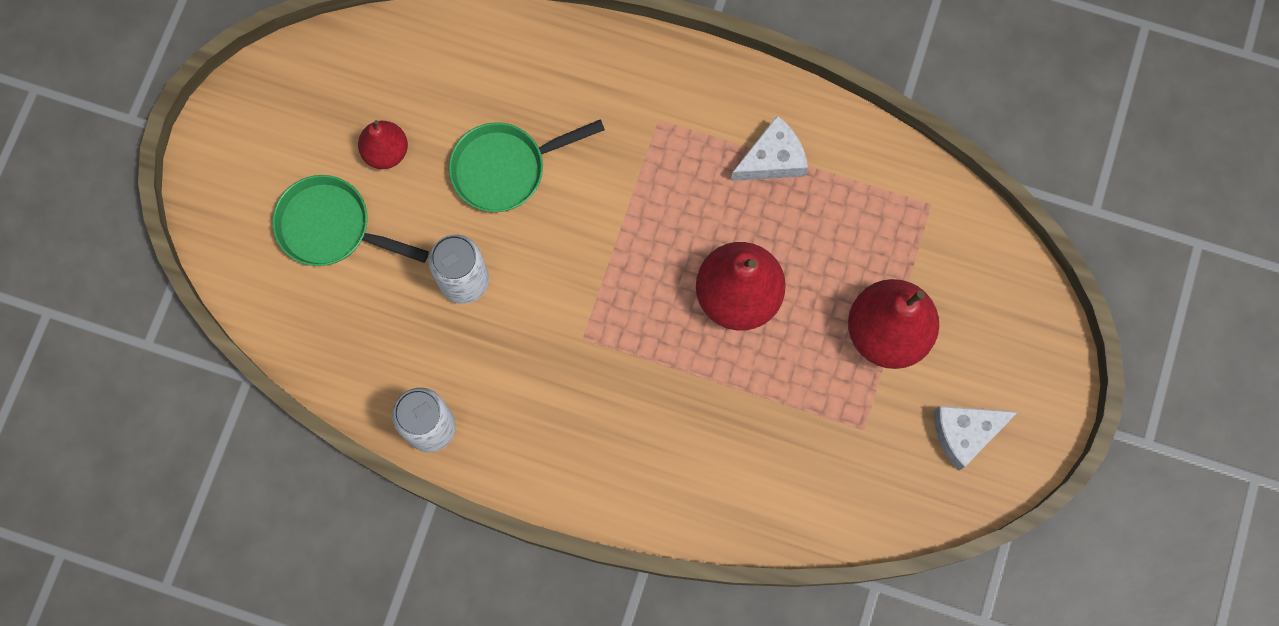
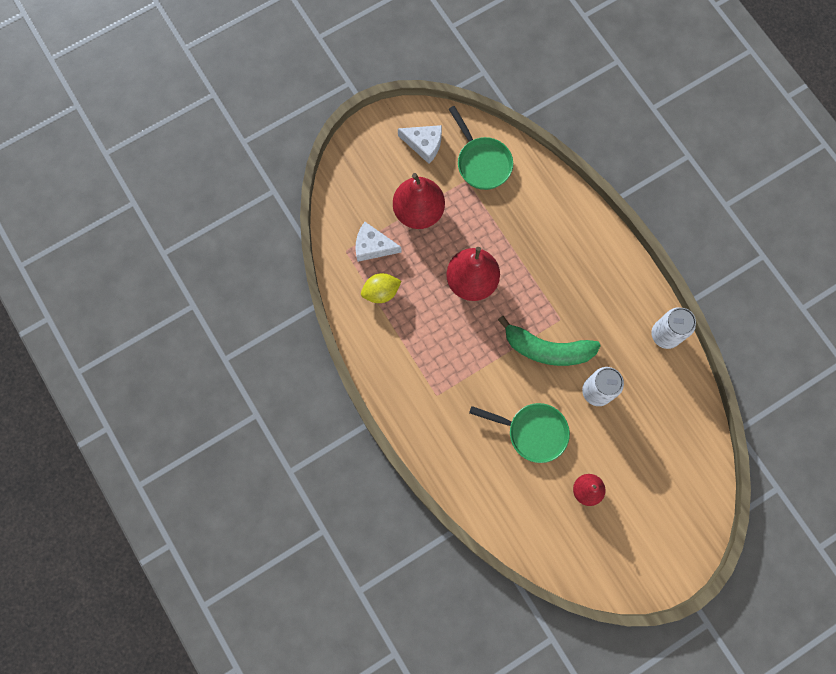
camera: 140 degrees left, 0 degrees up
(331, 227) = (643, 472): green pan -> green pan (482, 162)
(569, 285) = (547, 349): none -> green banana
(772, 159) = (399, 331): white cheese -> white cheese (373, 246)
(838, 188) = (381, 292): none -> yellow lemon

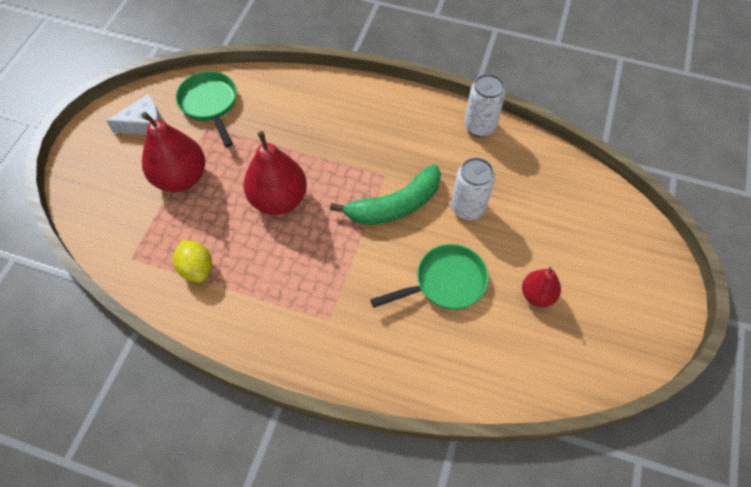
camera: 40 degrees left, 15 degrees down
(373, 246) = (157, 235): white cheese -> none
(381, 292) = (197, 268): yellow lemon -> yellow lemon turned 60 degrees counterclockwise
(482, 162) = (210, 105): green pan -> green pan turned 135 degrees counterclockwise

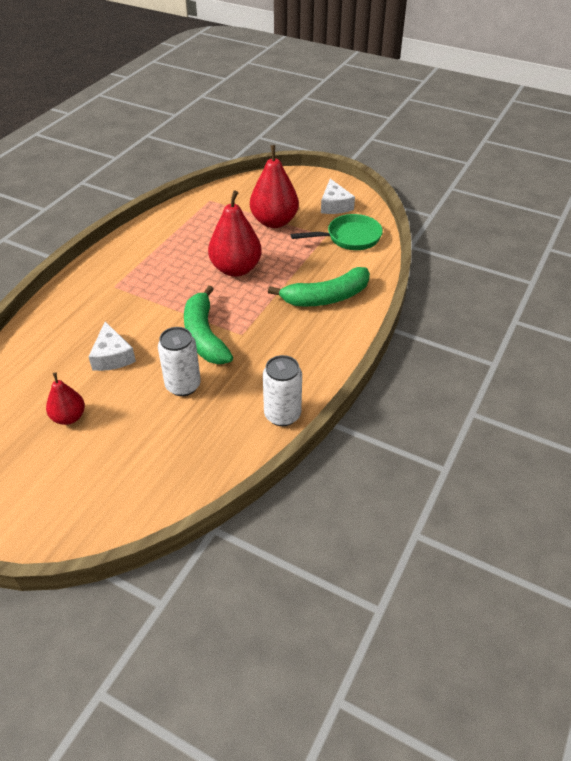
camera: 100 degrees right, 15 degrees down
(197, 268) = (188, 227): yellow lemon -> none
(316, 114) = (326, 297): none -> green banana
(445, 283) = (112, 356): green pan -> white cheese

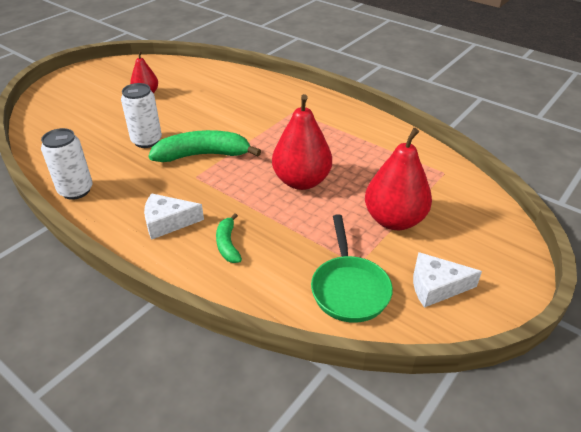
camera: 100 degrees right, 5 degrees down
(112, 356) = (201, 110): white cheese -> white cheese (168, 222)
(326, 297) = (228, 244): green banana -> green banana, size x0.52

